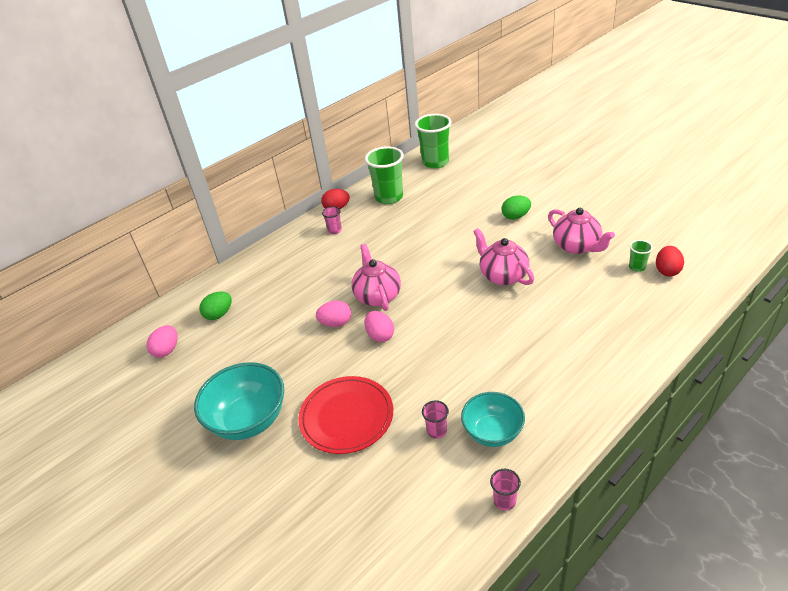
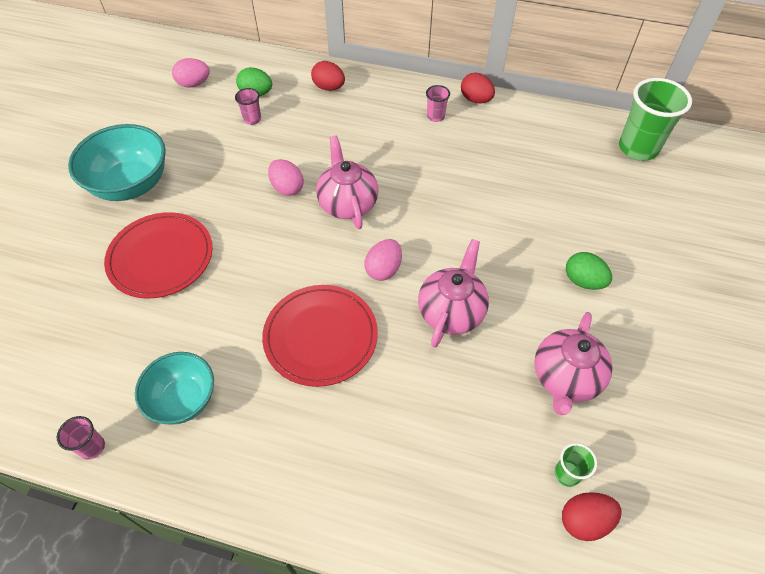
camera: 55 degrees right, 15 degrees up
(254, 273) = (329, 87): none -> red egg
(377, 296) = (347, 203): pink teapot -> pink teapot turned 60 degrees counterclockwise
(380, 335) = (286, 234): pink egg -> pink egg (383, 269)
(389, 197) = (530, 135): green cup -> none
(437, 431) = (168, 344): pink cup -> pink cup (252, 119)
(483, 342) = (320, 336): none -> red plate

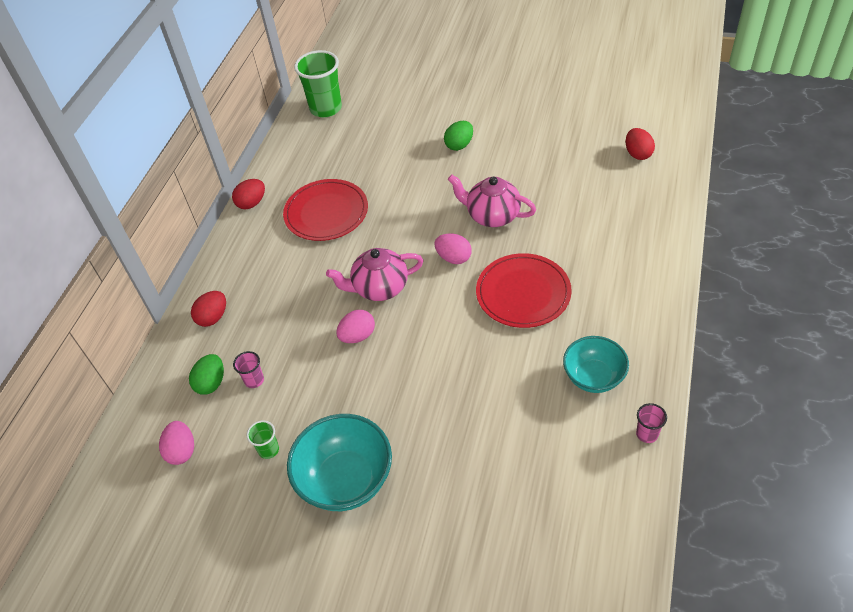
camera: 85 degrees left, 5 degrees down
(161, 257) = (446, 427): red plate -> red plate (326, 212)
(435, 116) = (271, 231): pink cup -> none
(565, 378) = (541, 157): pink teapot -> none
(567, 474) = (609, 160): green cup -> green cup (268, 450)

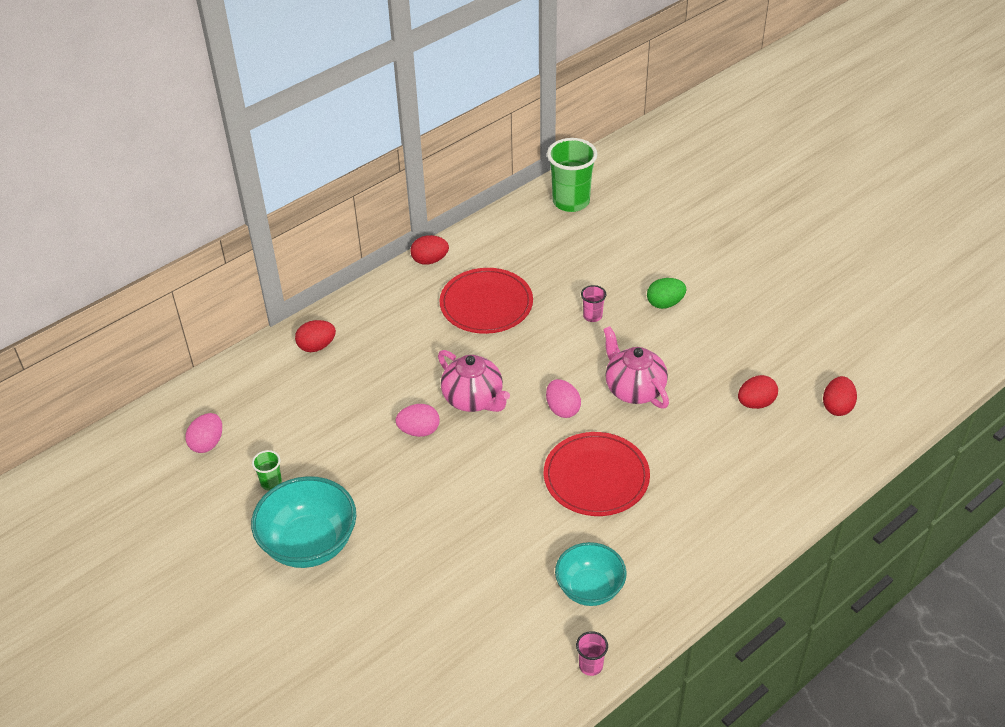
camera: 30 degrees right, 5 degrees down
(211, 383) = (272, 401): green egg -> none
(254, 380) = (306, 419): pink cup -> pink cup (592, 316)
(379, 288) = (473, 399): pink teapot -> pink teapot turned 150 degrees counterclockwise
(584, 180) = (755, 403): none -> red egg

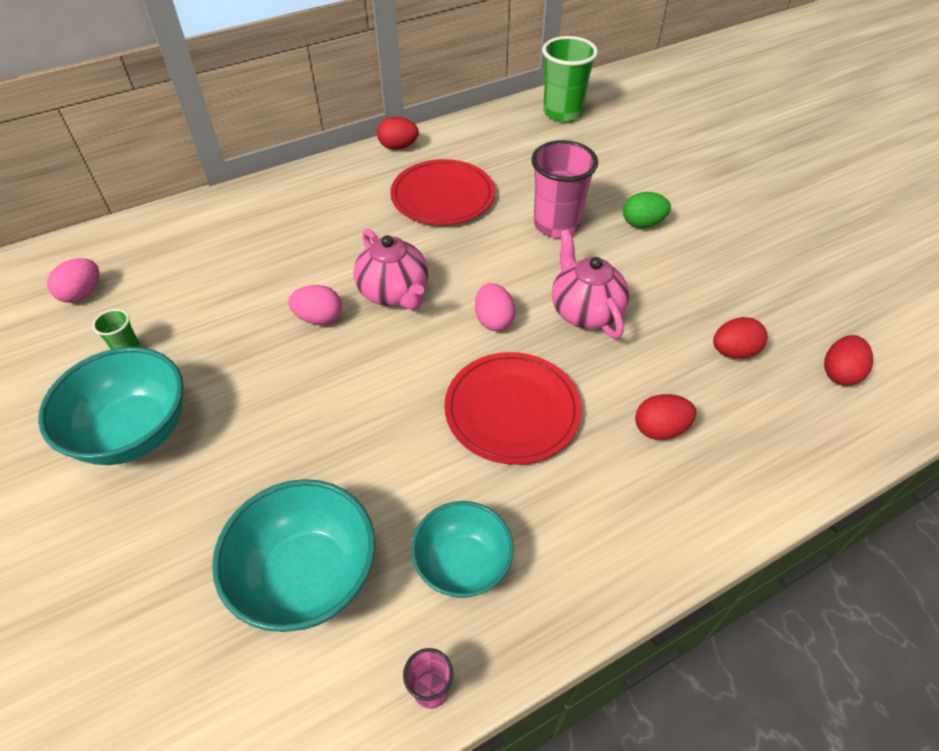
camera: 10 degrees right, 5 degrees up
(317, 346) = (247, 212): red egg -> red egg (660, 429)
(483, 616) = (307, 577): none -> turquoise bowl
(592, 316) = (556, 225): pink cup -> pink cup, size x2.13

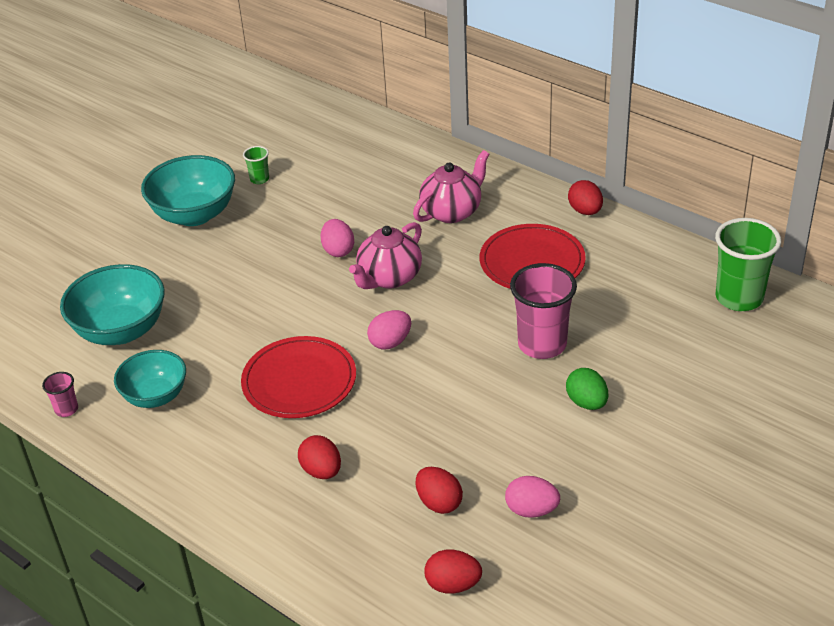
camera: 70 degrees right, 10 degrees down
(82, 293) = (298, 136): pink egg -> pink egg (531, 510)
(585, 311) = (434, 393): pink teapot -> pink teapot (452, 211)

